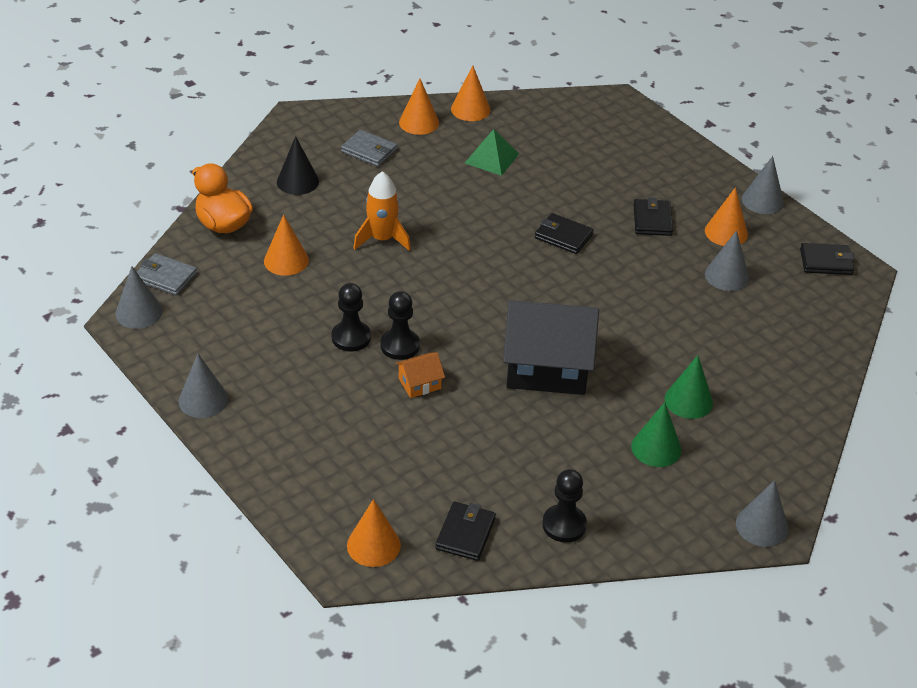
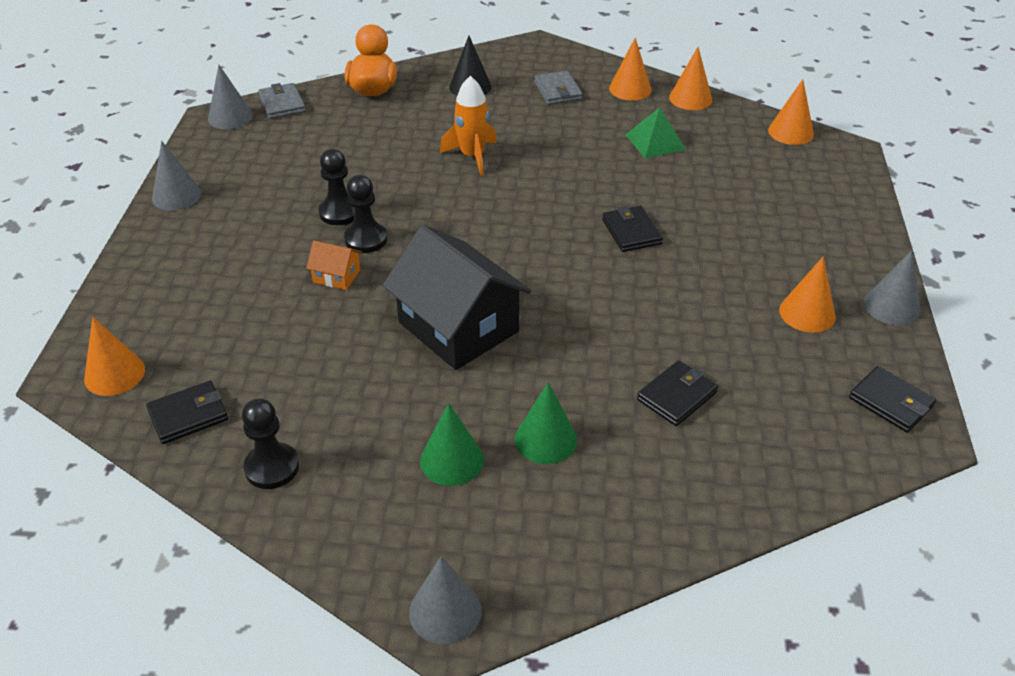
camera: 45 degrees right, 0 degrees up
(286, 260) = (378, 135): orange cone -> orange cone (790, 132)
(652, 220) = (740, 263): black wallet -> black wallet (677, 396)
(727, 276) = (751, 352): grey cone -> none

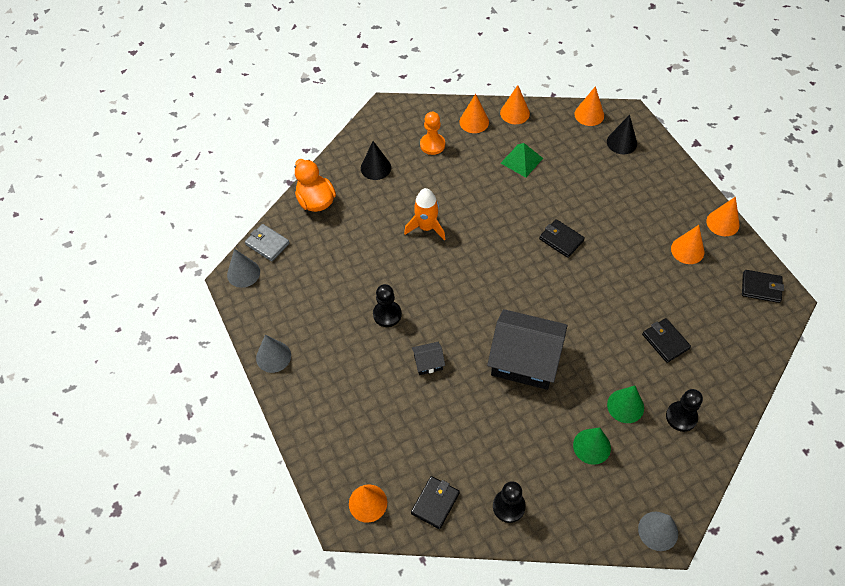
camera: 30 degrees left, 15 degrees up
(337, 276) = (428, 362): orange house -> black house
(366, 239) = (420, 326): black pawn -> black pawn (681, 417)
(557, 91) = (432, 145): grey wallet -> orange pawn
(677, 396) = (665, 341): black wallet -> black wallet turned 45 degrees counterclockwise
(812, 172) = (622, 142): none -> black cone
(892, 306) = (722, 223): grey cone -> orange cone

